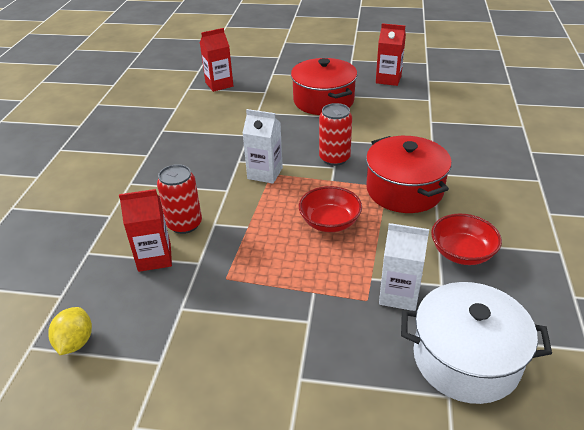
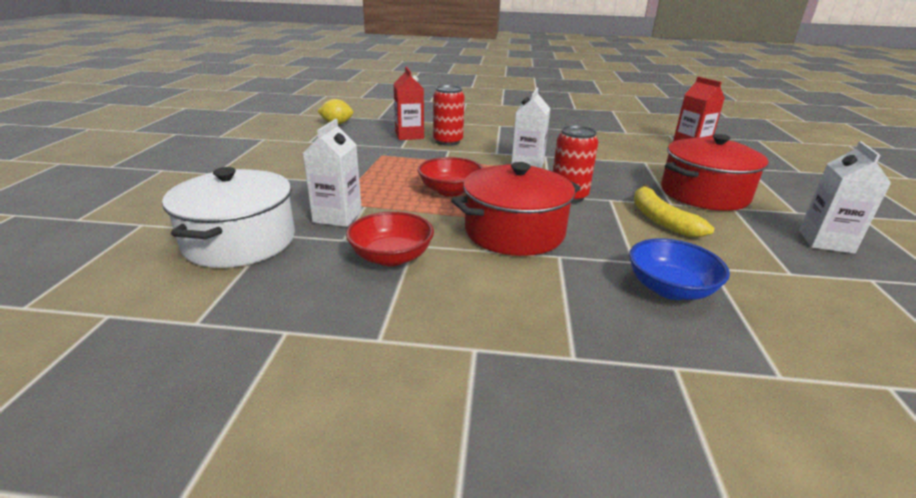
camera: 85 degrees right, 10 degrees down
(370, 125) = (661, 220): none -> yellow banana
(388, 79) = (825, 241): red carton -> white carton
(460, 139) = (670, 289): none -> blue bowl

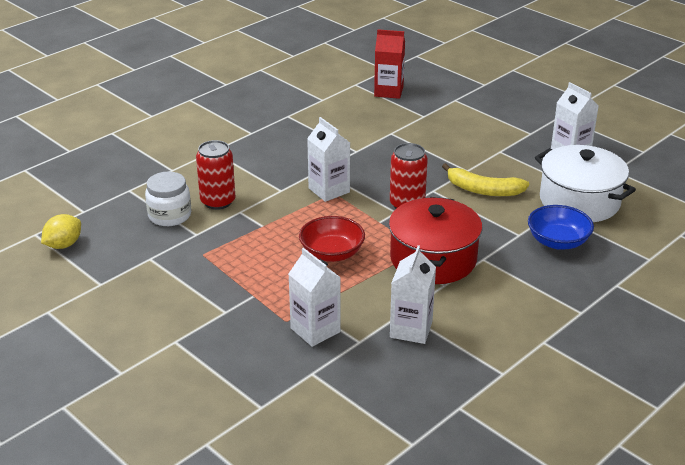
camera: 50 degrees left, 5 degrees up
(240, 241) = (306, 394): white pot -> white pot (579, 201)
(391, 257) = (411, 329): red bowl -> white carton
(409, 135) = (170, 215): red carton -> white jar
(704, 194) = (470, 147): red pot -> none

